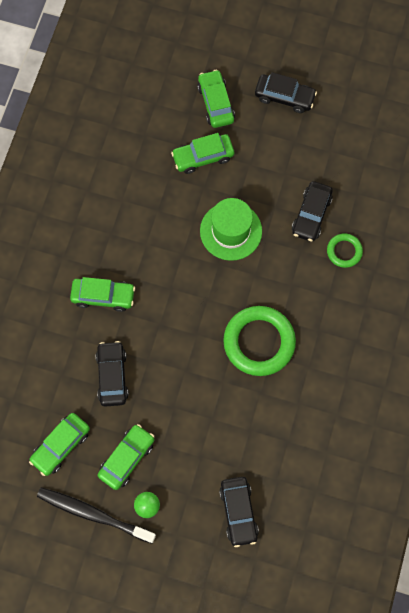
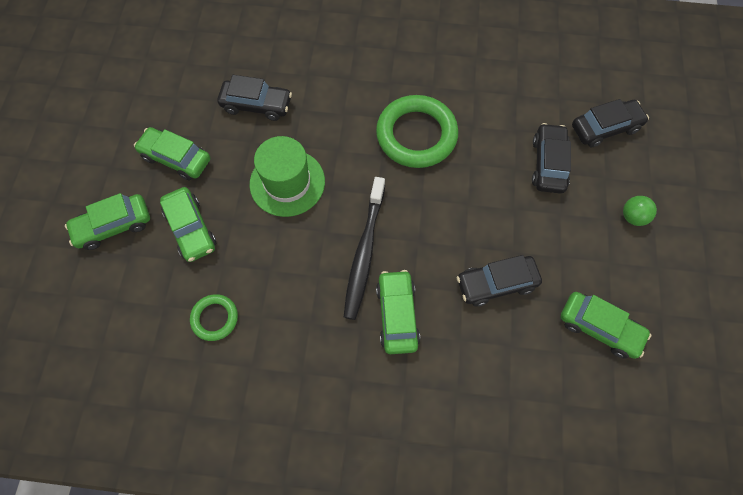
camera: 100 degrees left, 5 degrees down
(94, 514) = (664, 272): black toothbrush -> black toothbrush (364, 252)
(126, 458) = (588, 248): green car -> green car (176, 158)
(284, 97) = (105, 151): black car -> black car (548, 164)
(344, 251) = (296, 70): green ring -> green ring (215, 318)

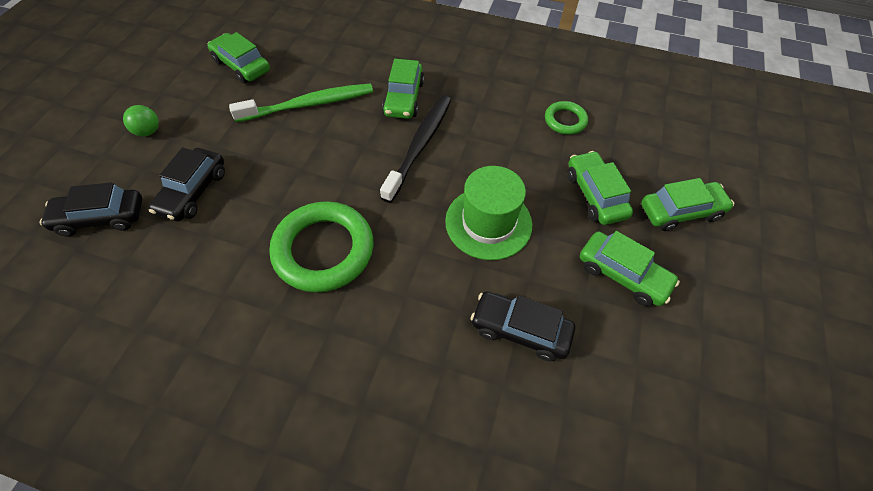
camera: 170 degrees left, 10 degrees down
(496, 284) = (308, 104): black car -> green toothbrush

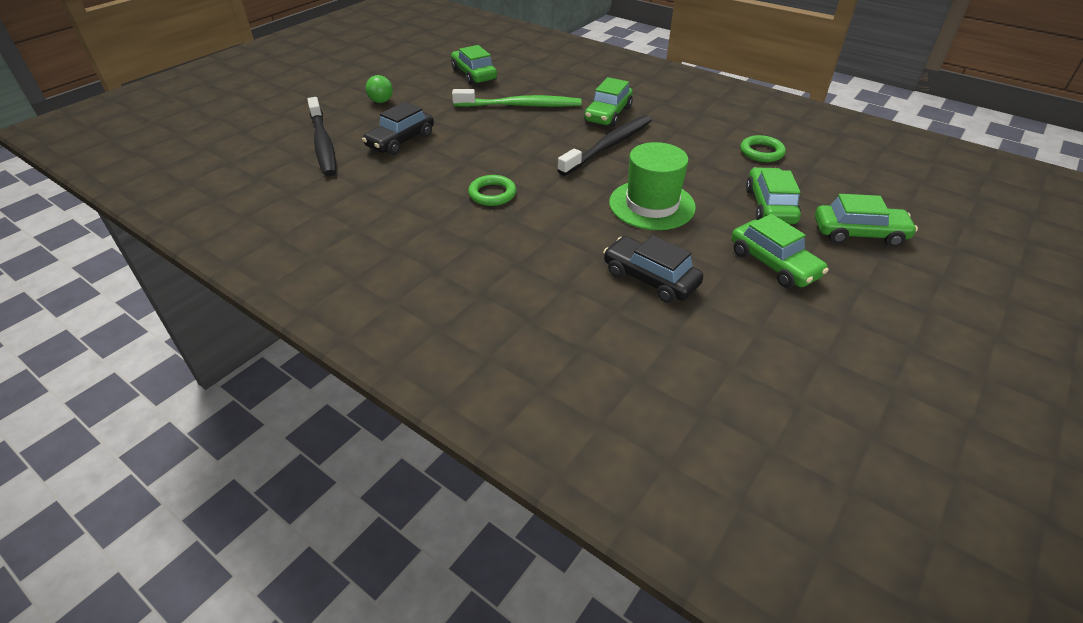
camera: 20 degrees right, 15 degrees down
(101, 218) = (323, 143): black car -> black toothbrush
(323, 250) = (492, 194): green ring -> green ring, size x0.51

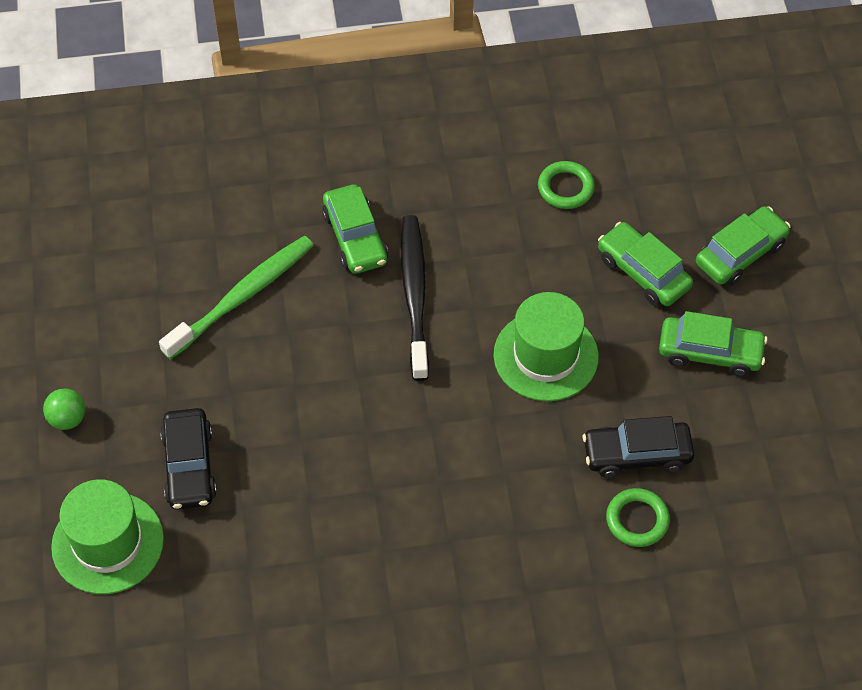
camera: 45 degrees left, 15 degrees up
(323, 143) = (107, 543): black toothbrush -> green hat
(474, 75) = (111, 278): green car -> none
(492, 194) = (388, 464): green ring -> green ring (637, 520)

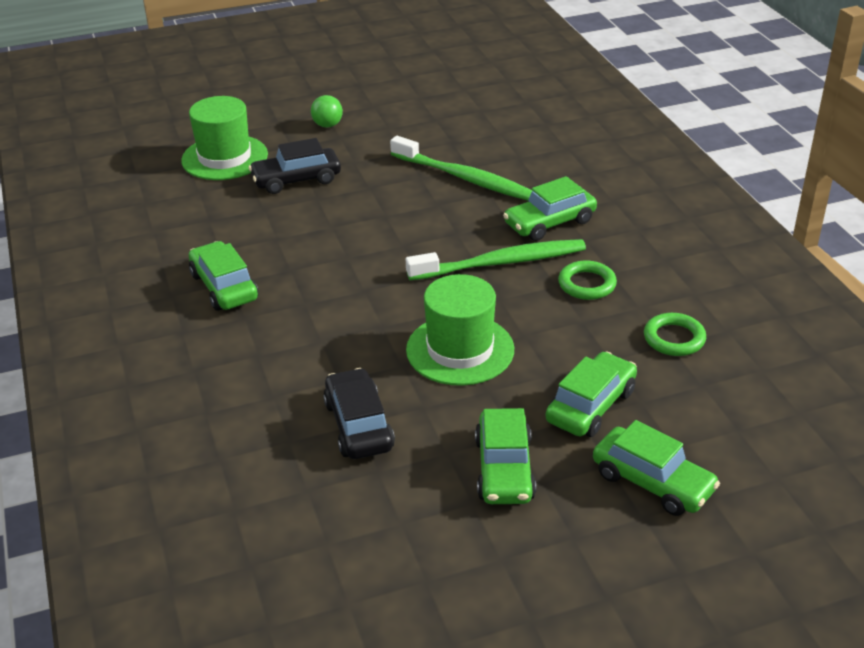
camera: 80 degrees right, 20 degrees down
(390, 557) = (224, 287): none -> green car
(414, 295) = (500, 263): black toothbrush -> green toothbrush
(637, 520) = (281, 434): green ring -> green ring (587, 284)

